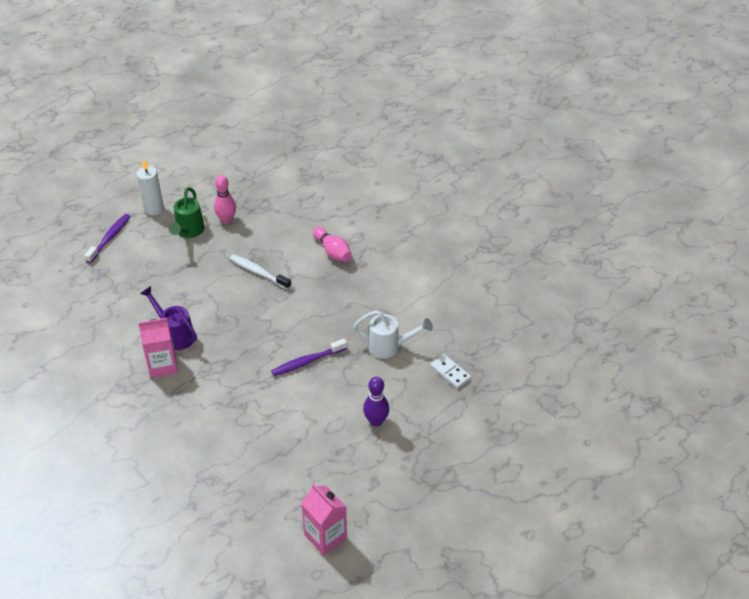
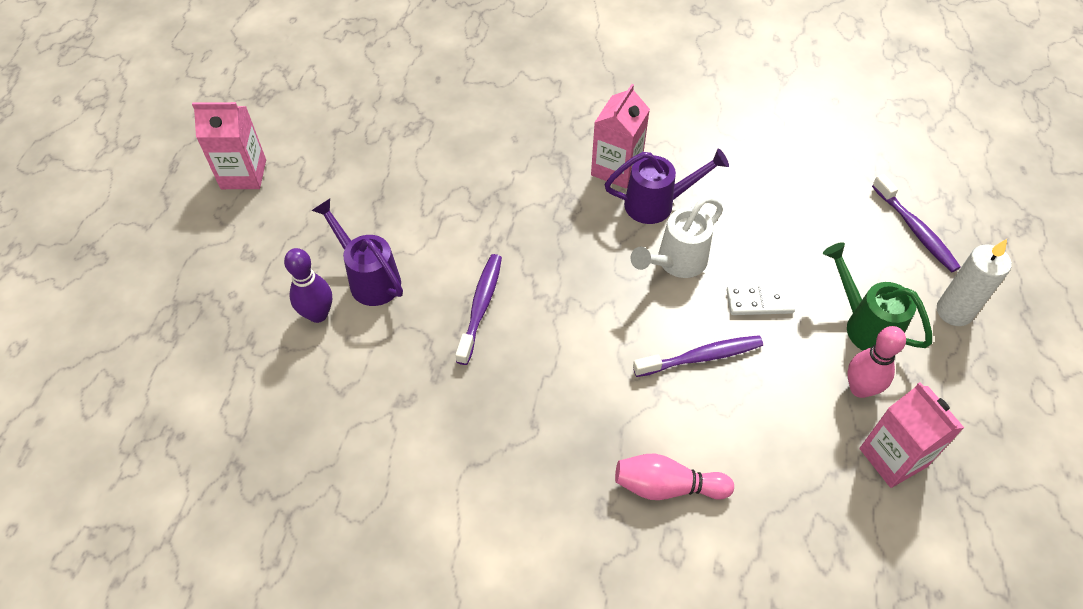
camera: 130 degrees right, 10 degrees up
(252, 199) = (893, 457): none -> pink carton
(258, 272) = (701, 357): white toothbrush -> purple toothbrush
(335, 417) = (369, 278): none -> purple watering can
(390, 347) = (409, 418): white watering can -> white watering can (675, 263)
(450, 372) = (291, 457): white domino -> white domino (759, 302)

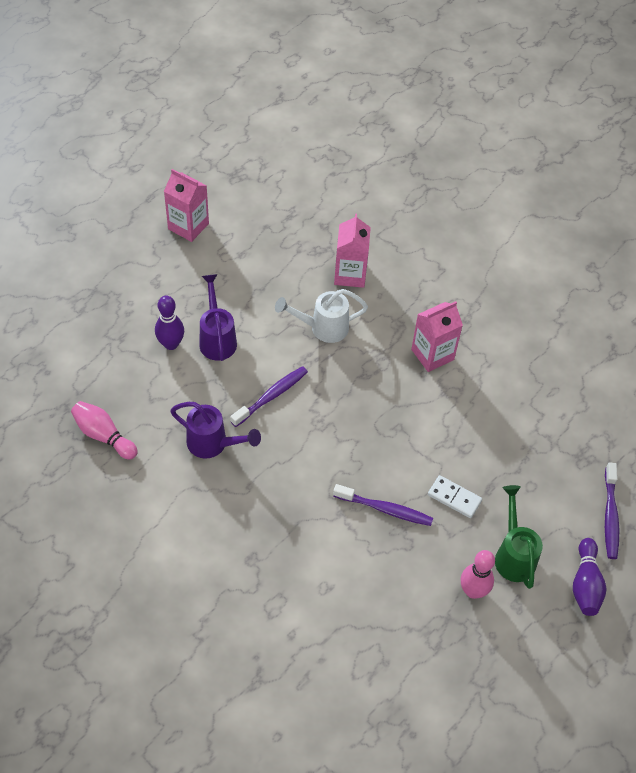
camera: 30 degrees right, 0 degrees up
(658, 204) = (441, 394): purple watering can -> purple watering can (213, 444)
(667, 486) = (299, 571): pink bowling pin -> pink bowling pin (104, 435)
(675, 263) = (419, 440): white watering can -> white watering can (322, 328)
(893, 457) = (456, 643): pink carton -> pink carton (350, 274)
(954, 311) = (585, 584): white candle -> purple bowling pin

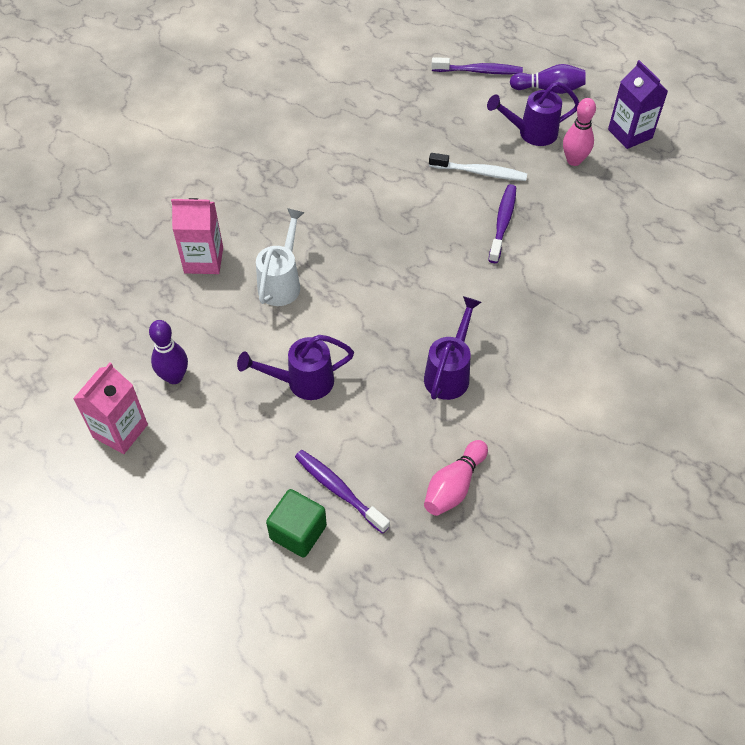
camera: 90 degrees left, 0 degrees up
(84, 331) = (298, 532): none -> green cube
(171, 344) = (313, 430): purple bowling pin -> purple bowling pin (174, 377)
(271, 396) = (379, 323): purple toothbrush -> purple toothbrush (338, 490)
(322, 328) = (282, 282): white watering can -> white watering can turned 150 degrees counterclockwise
(432, 354) = (312, 189): pink carton -> none
(454, 498) = (480, 172): white domino -> white toothbrush
(513, 554) = (531, 133): green watering can -> purple watering can
(516, 658) = (630, 134): none -> purple carton

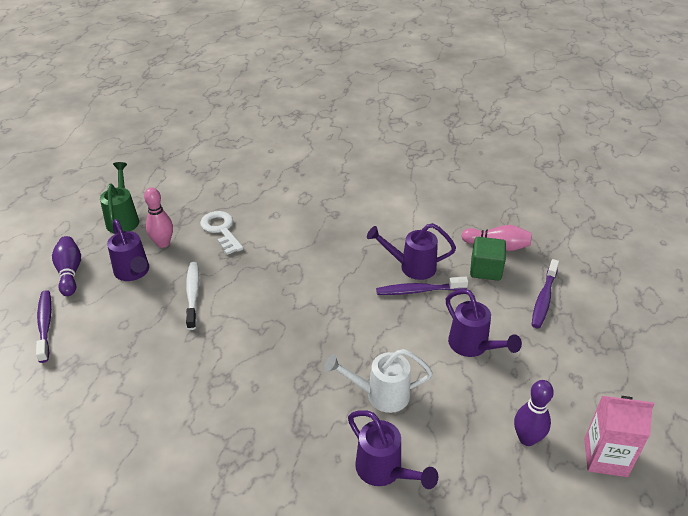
camera: 110 degrees left, 15 degrees down
(203, 260) = (385, 471): pink carton -> purple watering can
(298, 532) = (590, 310): green cube -> green cube (485, 270)
(503, 222) = (249, 269): purple toothbrush -> purple toothbrush (418, 290)
(582, 211) = (221, 230): none -> white key
(630, 134) = (123, 219): purple carton -> green watering can

